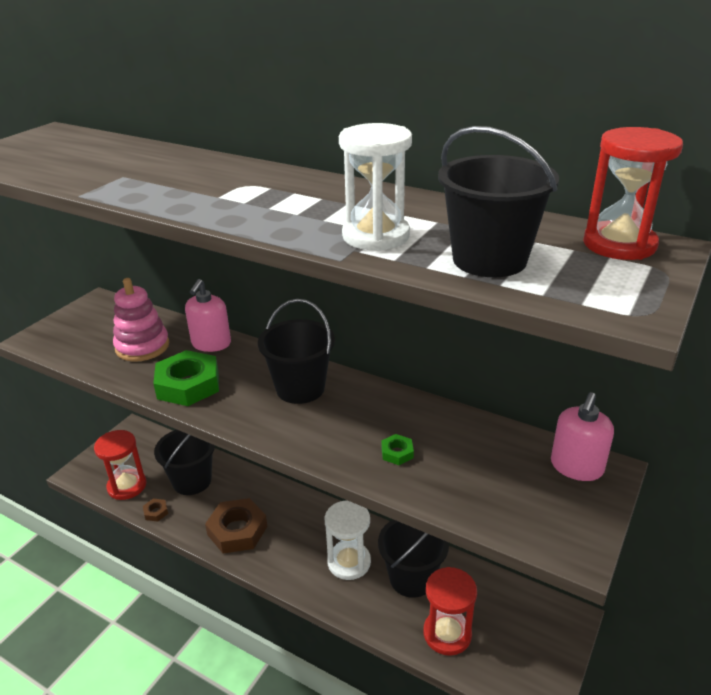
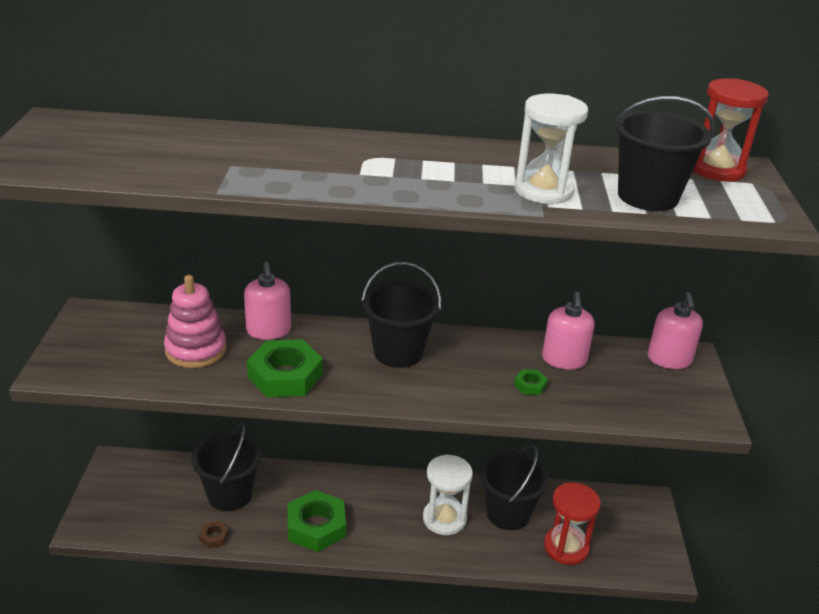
camera: 30 degrees left, 0 degrees up
(127, 486) = (158, 522): red hourglass -> none
(237, 530) = (316, 526): brown nut -> green nut
(455, 436) = (564, 360): none -> pink soap dispenser

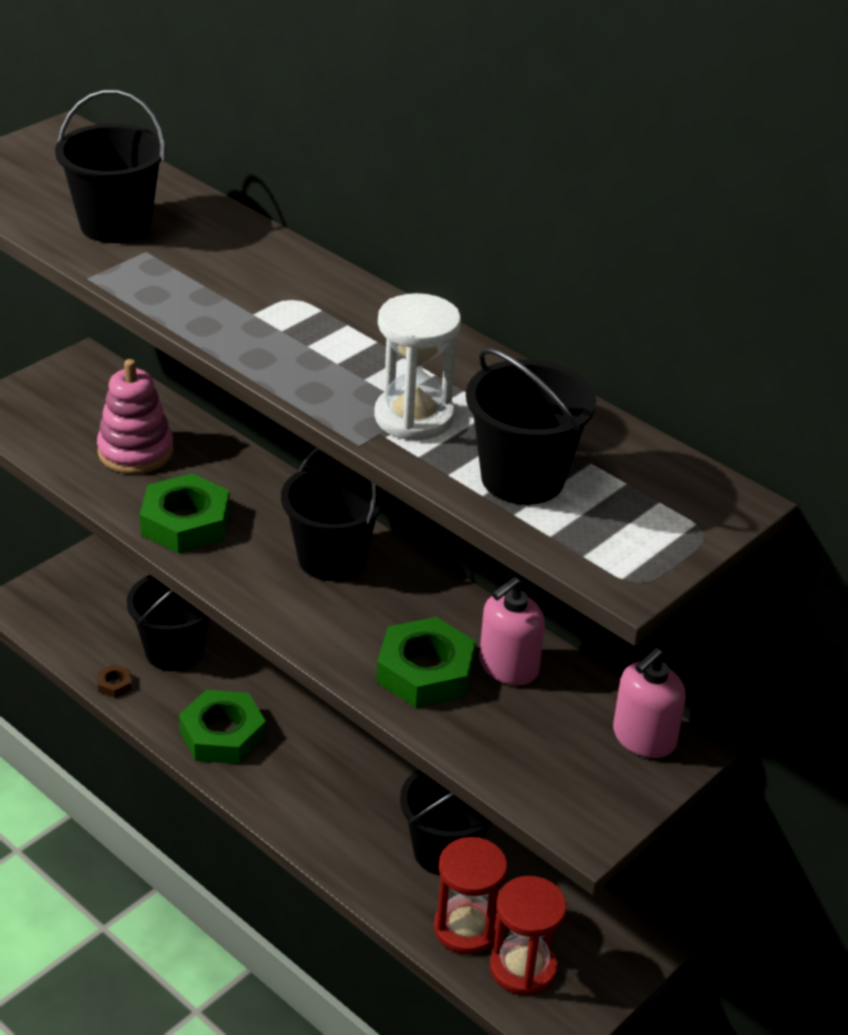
camera: 40 degrees right, 5 degrees up
(183, 158) = (115, 225): none -> black bucket
(268, 330) = (230, 466): pink soap dispenser -> none
(444, 519) = (365, 811): white hourglass -> none
(530, 385) = (425, 671): green nut -> green nut, size x2.25
(716, 169) = (683, 487): red hourglass -> red hourglass (523, 968)

